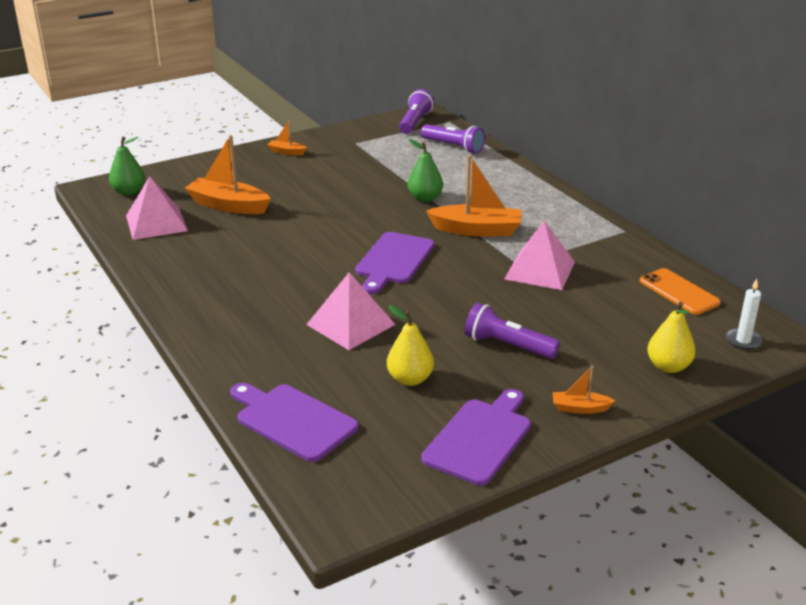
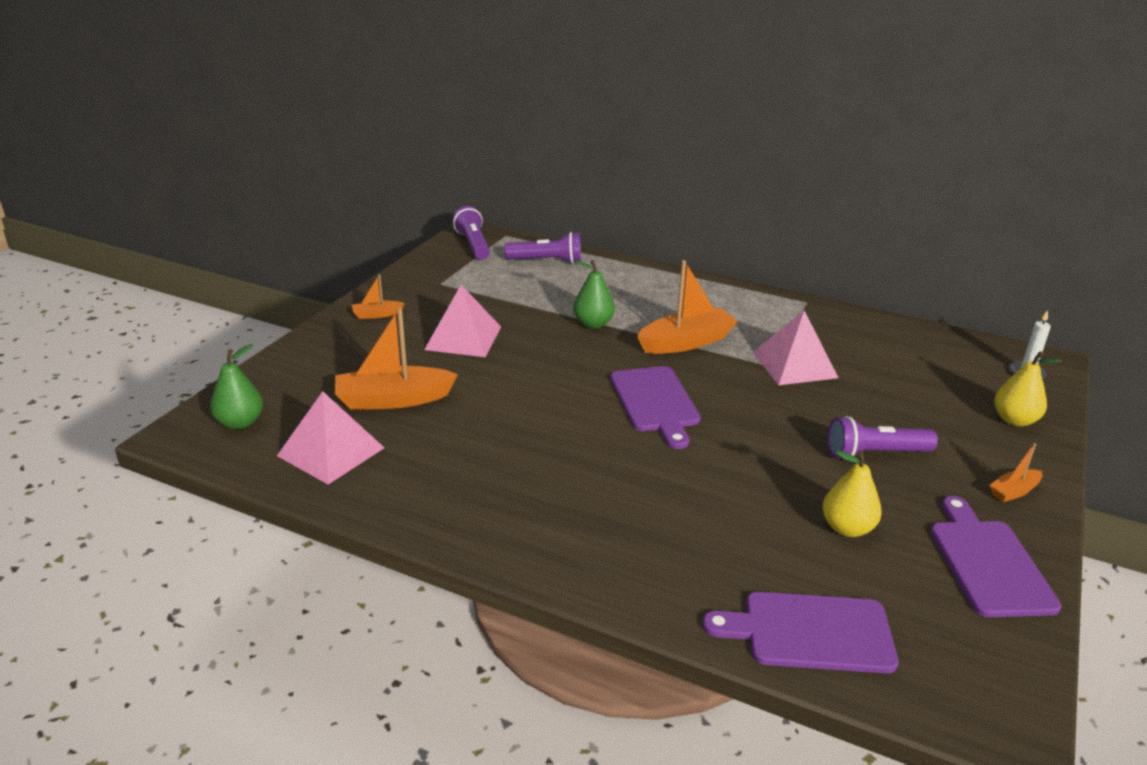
camera: 35 degrees left, 0 degrees up
(350, 324) = (711, 491): pink pyramid -> pink pyramid (463, 338)
(679, 292) = (924, 346): orange phone -> none

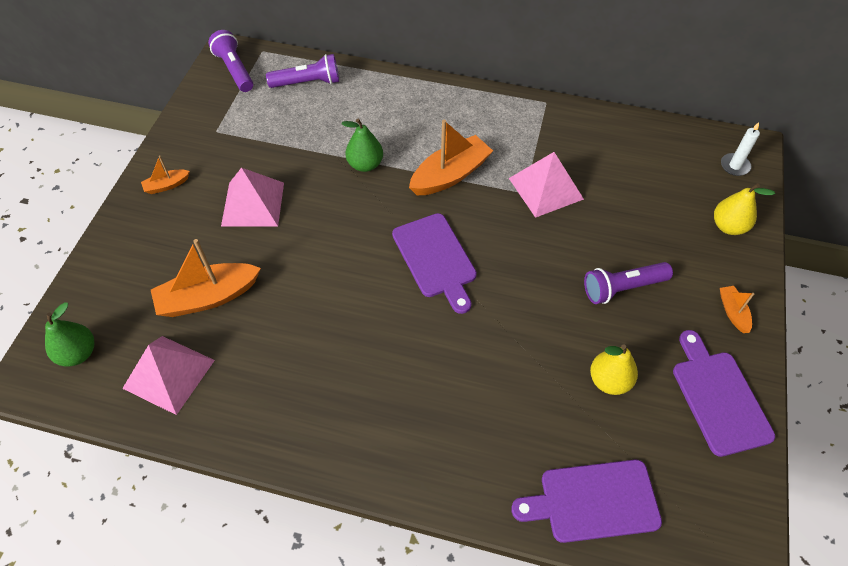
camera: 10 degrees left, 25 degrees up
(1013, 491) = (733, 312): orange boat -> orange boat turned 120 degrees clockwise

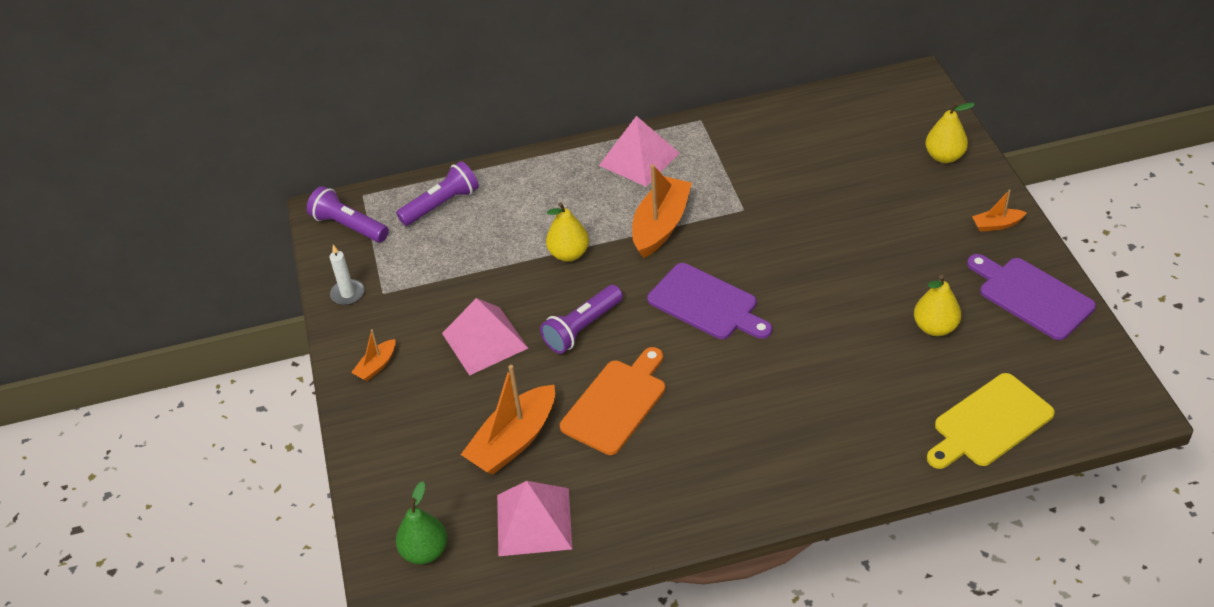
camera: 25 degrees left, 10 degrees down
(304, 307) = (616, 403): none -> orange cutting board
(365, 164) = (569, 254): green pear -> yellow pear
(545, 188) = (760, 197): pink pyramid -> pink pyramid (639, 159)
(593, 501) = (989, 423): purple cutting board -> yellow cutting board
(622, 288) = (892, 249): purple flashlight -> purple flashlight (582, 328)
(733, 312) = (996, 225): orange boat -> orange boat turned 60 degrees counterclockwise
(734, 166) = (914, 102): white candle -> white candle (347, 294)

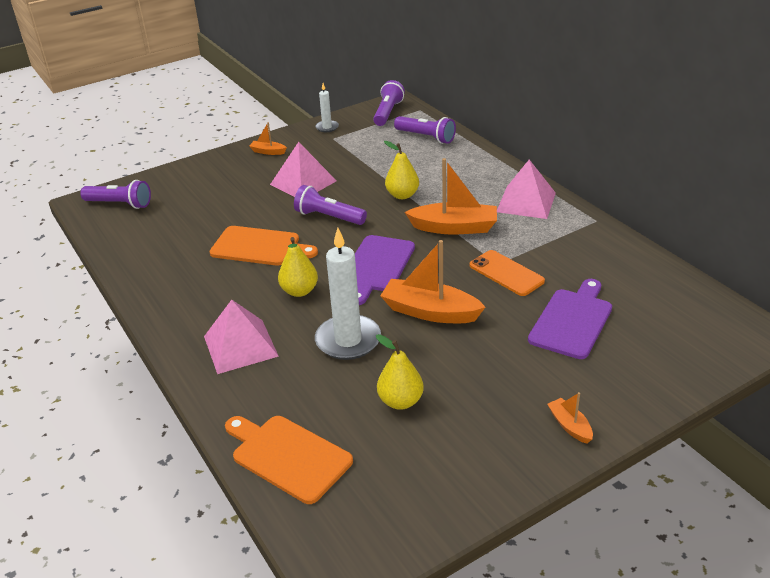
camera: 70 degrees right, 10 degrees down
(425, 551) = (120, 204): green pear -> purple flashlight
(513, 441) = (215, 214): orange boat -> orange boat (430, 312)
(534, 521) = (146, 237): pink pyramid -> pink pyramid (240, 346)
(763, 207) = (506, 273): none -> orange phone
(829, 350) = (348, 340): none -> white candle
(944, 156) = (652, 372): yellow pear -> yellow pear (299, 291)
(989, 423) = (288, 456): yellow cutting board -> orange cutting board
(1031, 296) = (474, 467): purple cutting board -> purple cutting board (572, 321)

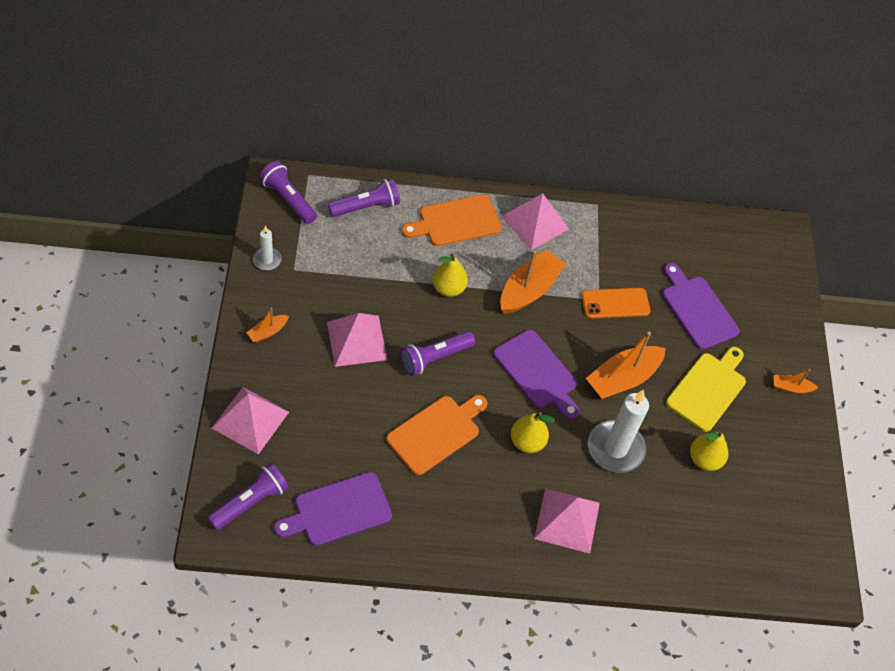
camera: 65 degrees left, 20 degrees up
(144, 238) = (338, 510): none -> purple cutting board
(188, 176) = (250, 420): none -> pink pyramid
(288, 456) = (711, 556): orange cutting board -> orange cutting board (456, 221)
(488, 367) = (708, 389): none -> yellow cutting board

